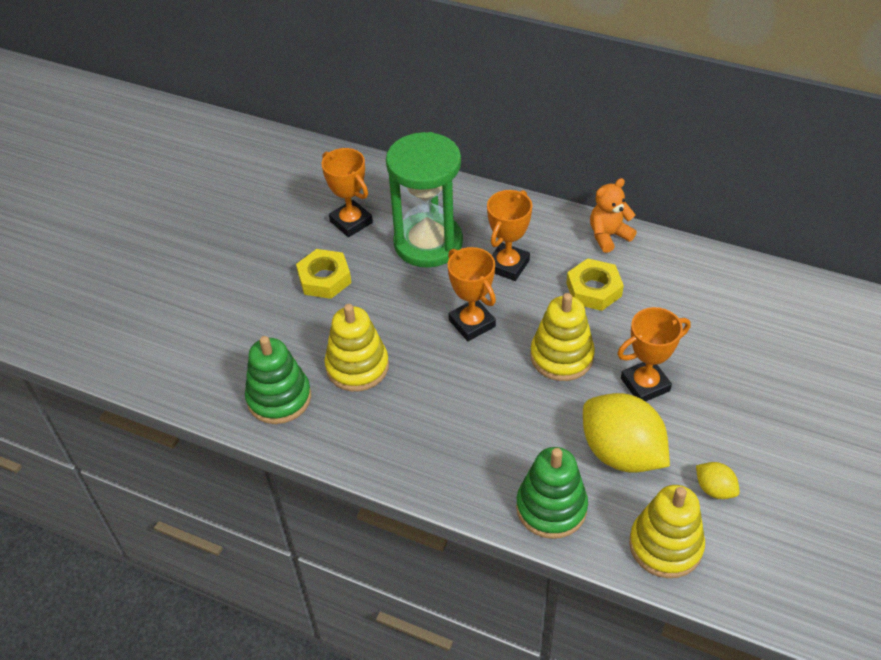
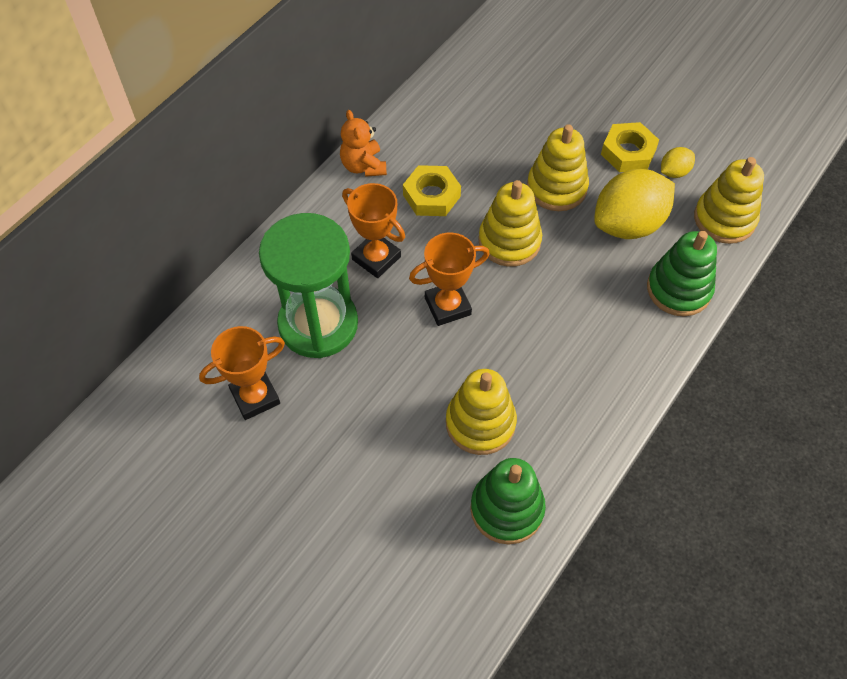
camera: 80 degrees left, 10 degrees up
(324, 279) = (339, 438): yellow nut -> yellow nut (628, 152)
(645, 384) = (556, 188): orange trophy -> yellow stacking toy

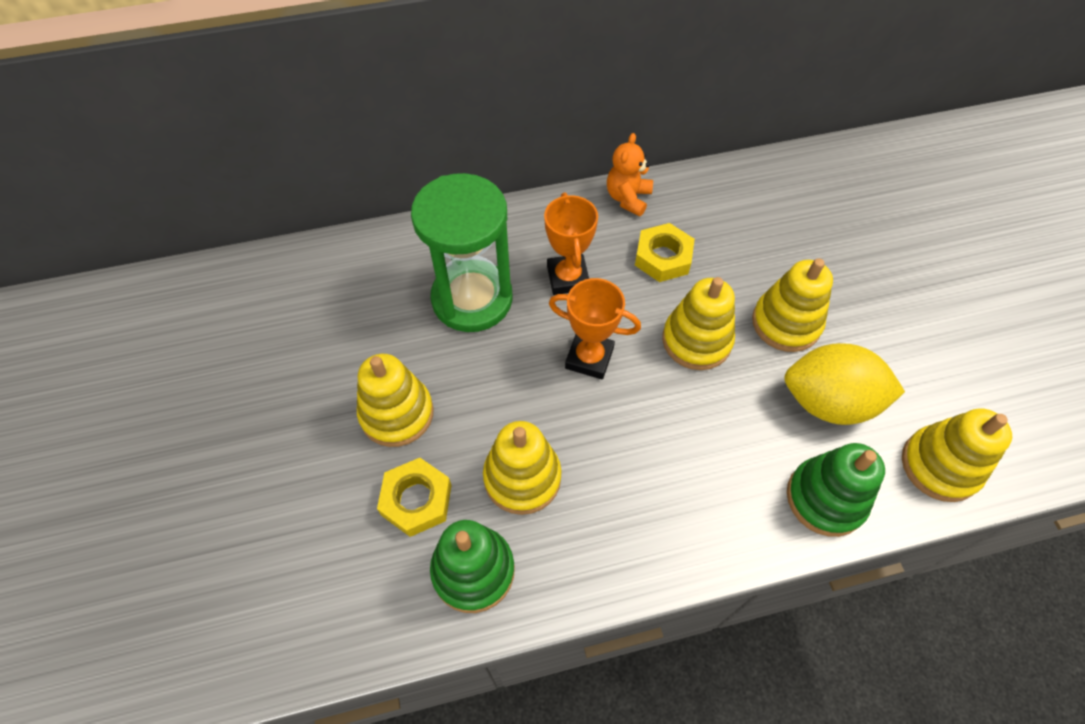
camera: 40 degrees right, 0 degrees up
(255, 397) = (372, 321): orange trophy -> none
(346, 449) = (397, 413): none -> yellow stacking toy
(628, 152) = (890, 336): yellow nut -> yellow nut (416, 500)
(674, 172) = (924, 385): yellow lemon -> none

